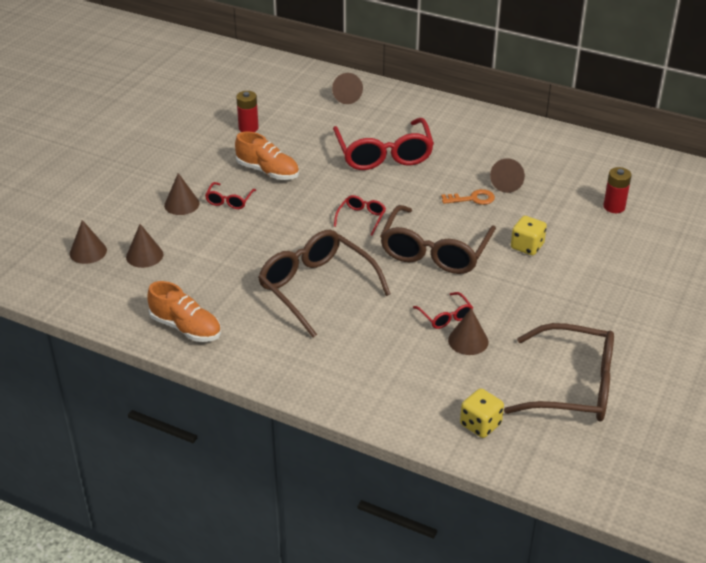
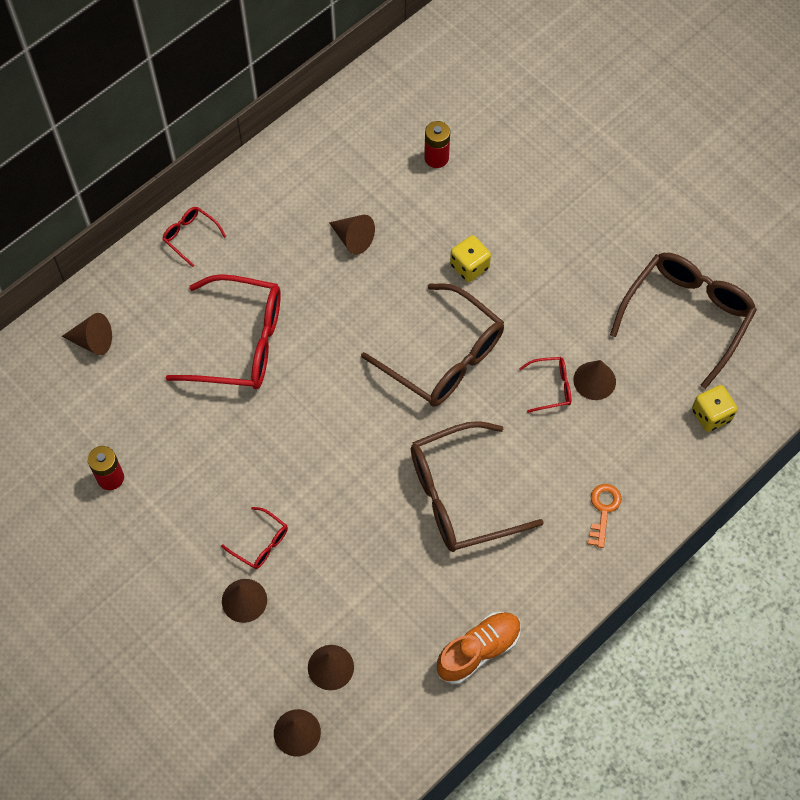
camera: 70 degrees left, 25 degrees up
(268, 171) = (218, 482): orange shoe -> none
(361, 218) = (355, 410): red glasses -> red glasses (190, 236)
(472, 199) = (366, 284): orange key -> orange key (603, 510)

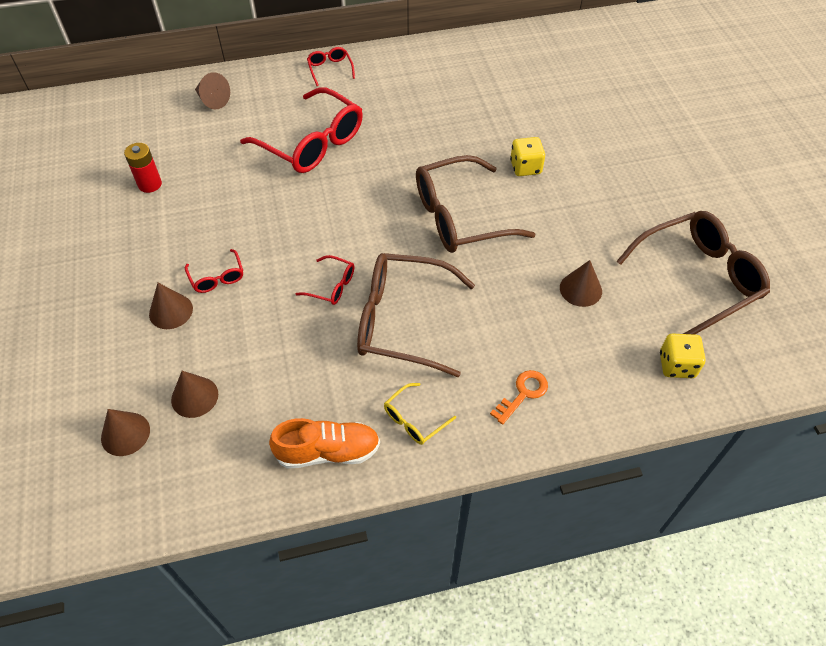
camera: 30 degrees right, 10 degrees down
(353, 239) = (446, 115): brown cone -> none
(436, 158) = (547, 92): red battery -> none
(443, 357) = (460, 217): brown glasses -> brown glasses turned 90 degrees clockwise
(530, 583) = (414, 419): none -> yellow glasses
(551, 387) = (538, 277): red glasses -> red glasses (331, 286)

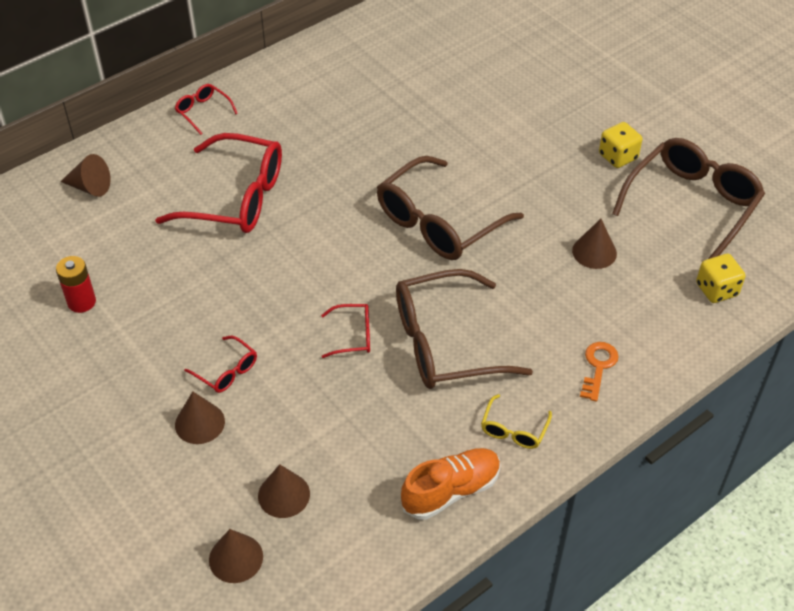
camera: 25 degrees left, 5 degrees down
(525, 167) = (473, 151): yellow dice -> yellow dice (618, 156)

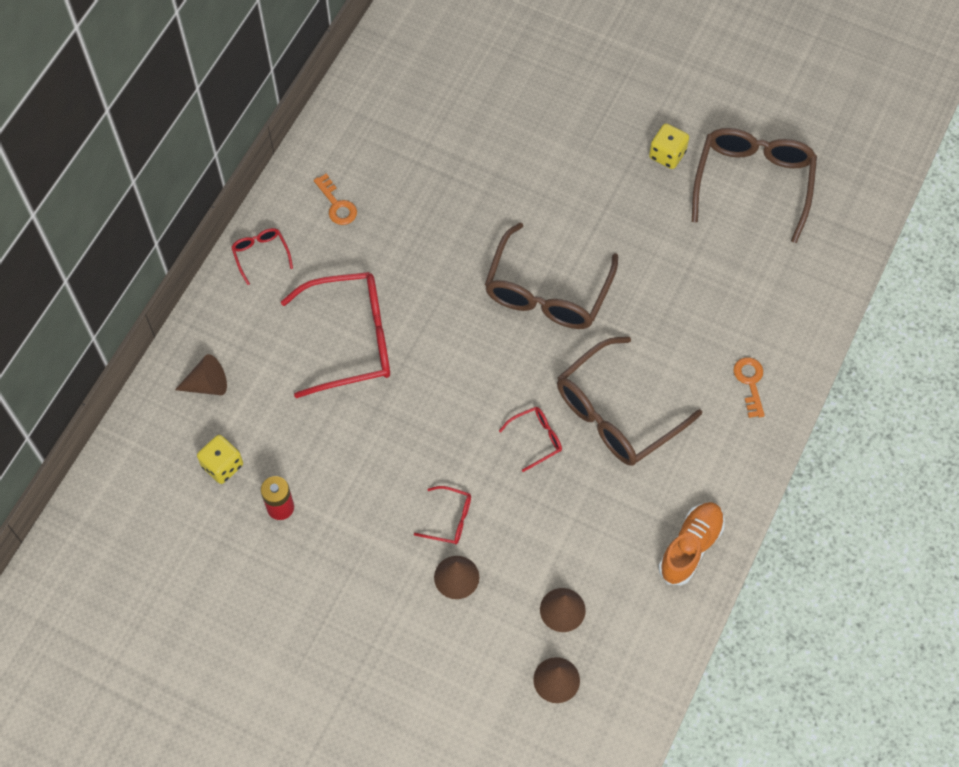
camera: 25 degrees left, 15 degrees up
(203, 112) = (261, 255): red glasses -> red glasses turned 45 degrees clockwise
(292, 98) = (337, 204): none -> orange key
(514, 429) = (711, 470): yellow glasses -> none
(594, 252) = (694, 268): brown cone -> none
(716, 290) = (810, 265): yellow dice -> yellow dice (222, 465)

